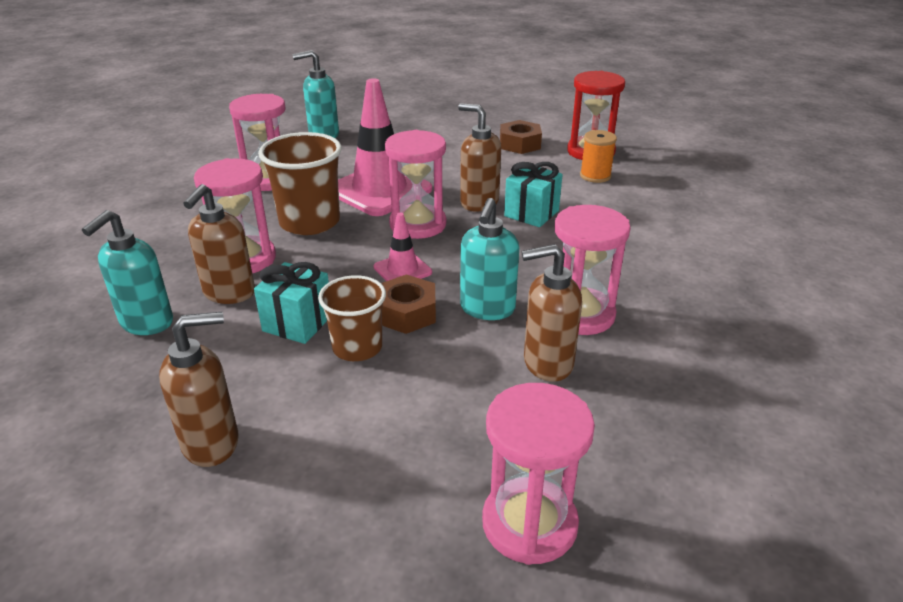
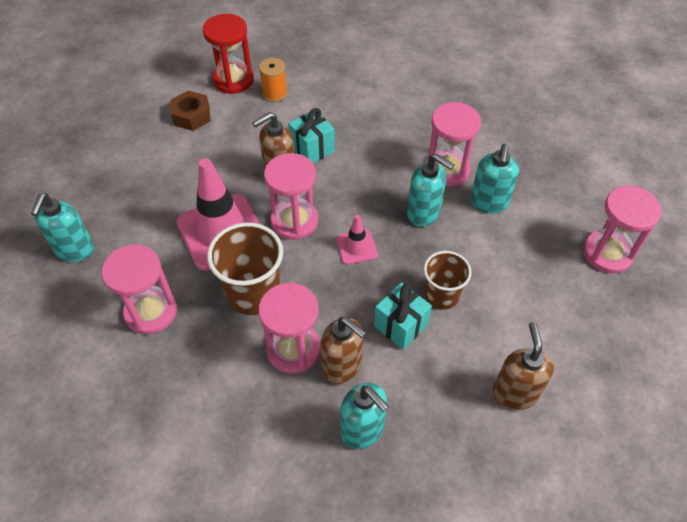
camera: 70 degrees left, 20 degrees up
(406, 313) = (412, 258): brown nut -> none
(547, 363) = (488, 203): brown soap dispenser -> turquoise soap dispenser

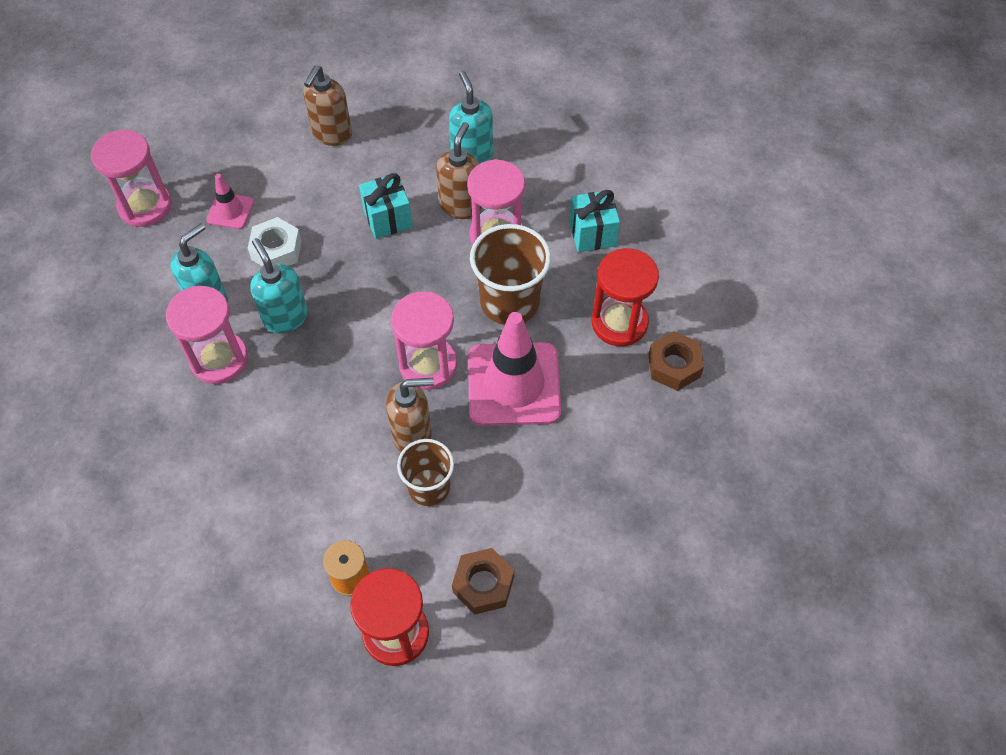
camera: 155 degrees left, 5 degrees up
(75, 250) = (686, 427): turquoise soap dispenser -> none
(94, 293) = (674, 365): none -> brown nut
(151, 312) = (619, 323): pink hourglass -> red hourglass
(312, 149) = (354, 456): turquoise gift -> turquoise gift (592, 233)
(342, 367) = (461, 205): brown soap dispenser -> brown soap dispenser turned 45 degrees clockwise
(356, 247) = (380, 308): pink traffic cone -> pink traffic cone (230, 211)
(441, 295) = (331, 230): brown cup -> brown cup (429, 487)
(472, 260) = (276, 250): none -> white nut

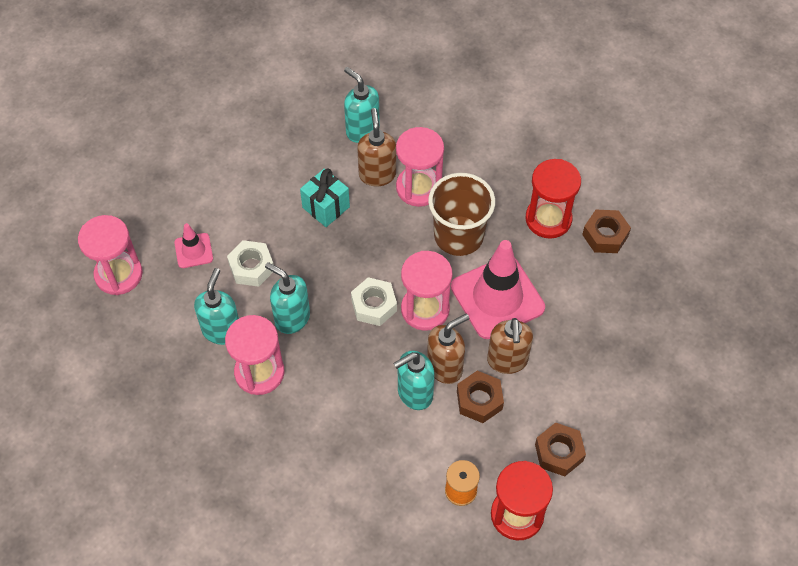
camera: 25 degrees left, 0 degrees up
(332, 134) = (239, 155): brown soap dispenser -> brown soap dispenser (507, 361)
(364, 449) = (414, 393): none -> turquoise soap dispenser
(377, 339) = (374, 305): none -> white nut
(429, 487) = (479, 400): brown cup -> brown nut
(592, 233) = (490, 158): turquoise gift -> none

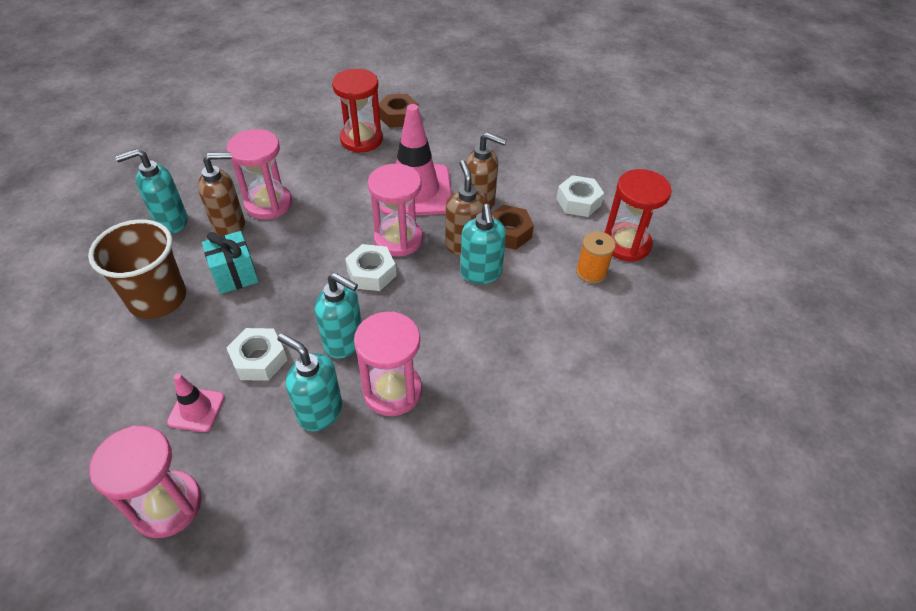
camera: 70 degrees left, 10 degrees down
(292, 318) = (344, 342): turquoise soap dispenser -> turquoise soap dispenser turned 120 degrees counterclockwise
(377, 174) = (230, 227): brown soap dispenser -> brown soap dispenser turned 150 degrees clockwise
(458, 236) = (338, 194): brown cup -> brown cup (158, 299)
(559, 452) = (578, 202): brown nut -> white nut

